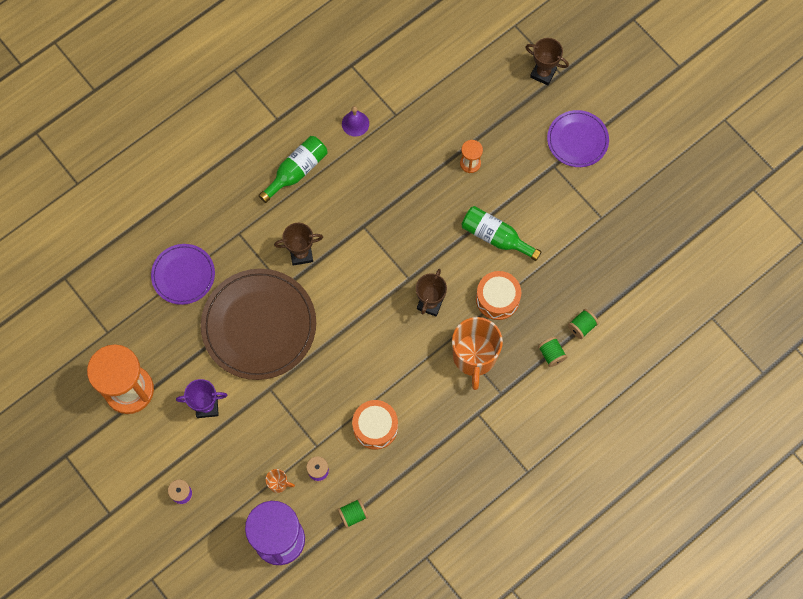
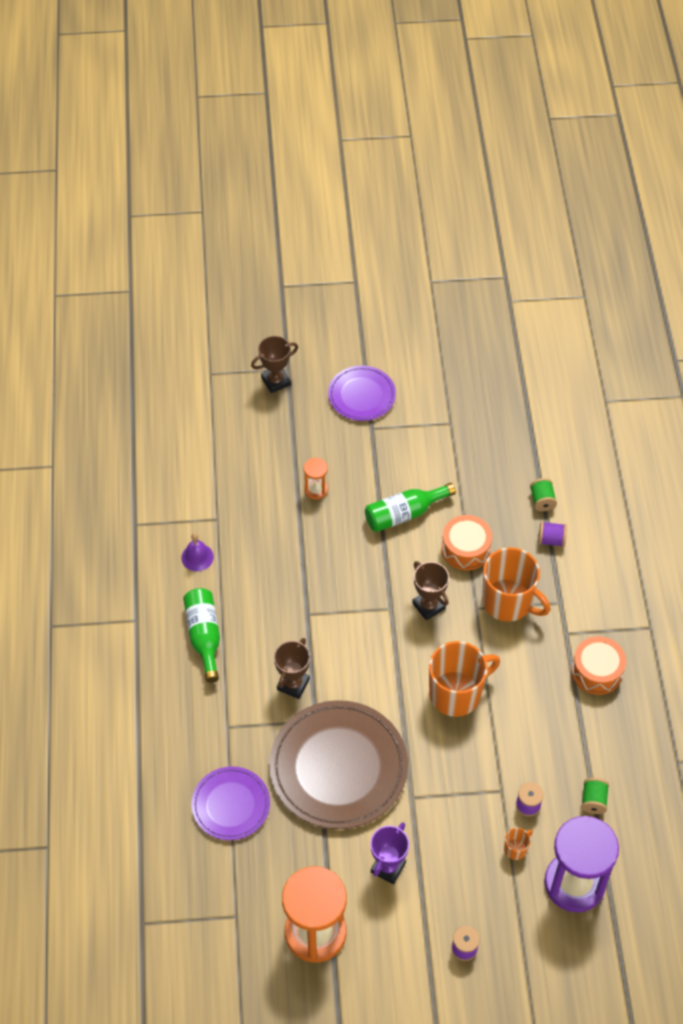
camera: 55 degrees left, 15 degrees down
(372, 367) = (456, 693): none -> orange mug
(375, 427) = (518, 727): orange drum -> orange drum (596, 671)
(551, 354) = (551, 540): green spool -> purple spool

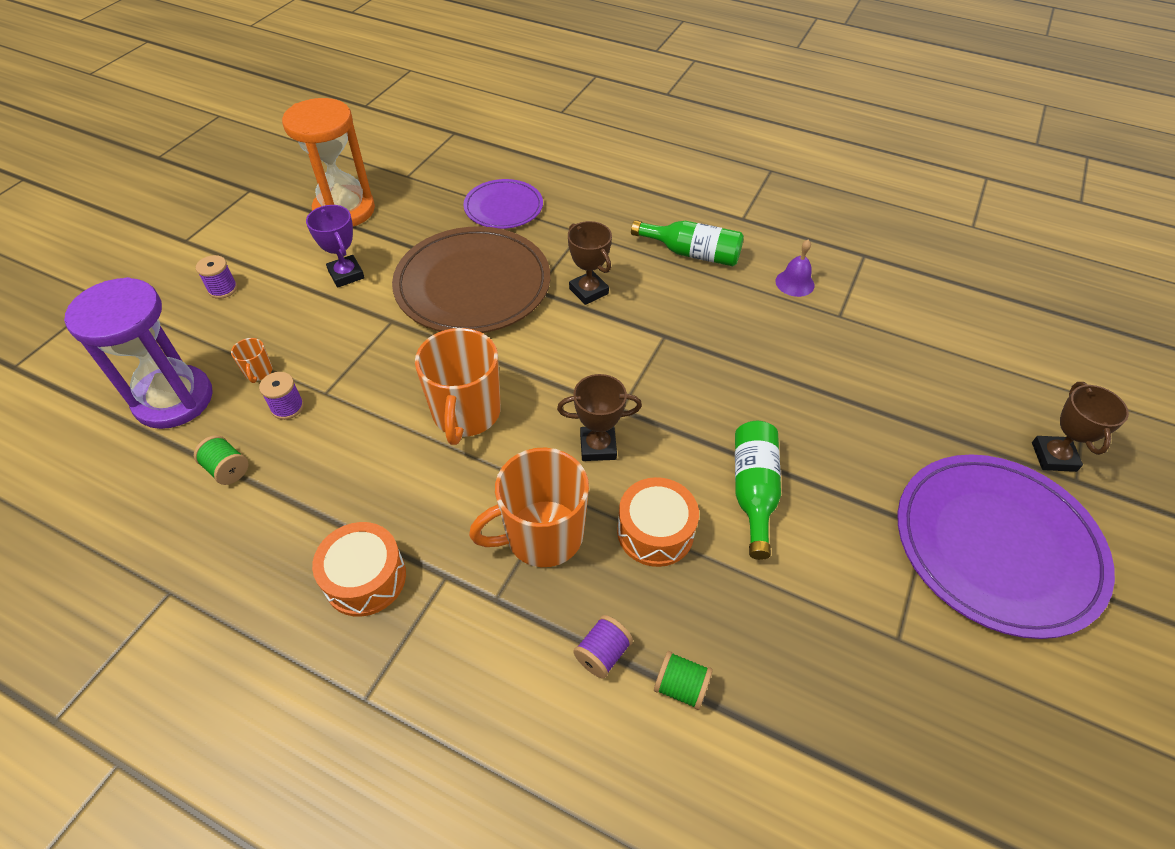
camera: 120 degrees right, 5 degrees down
(316, 489) = (840, 418): orange hourglass -> none
(361, 395) = (996, 545): purple plate -> purple plate, size x1.78

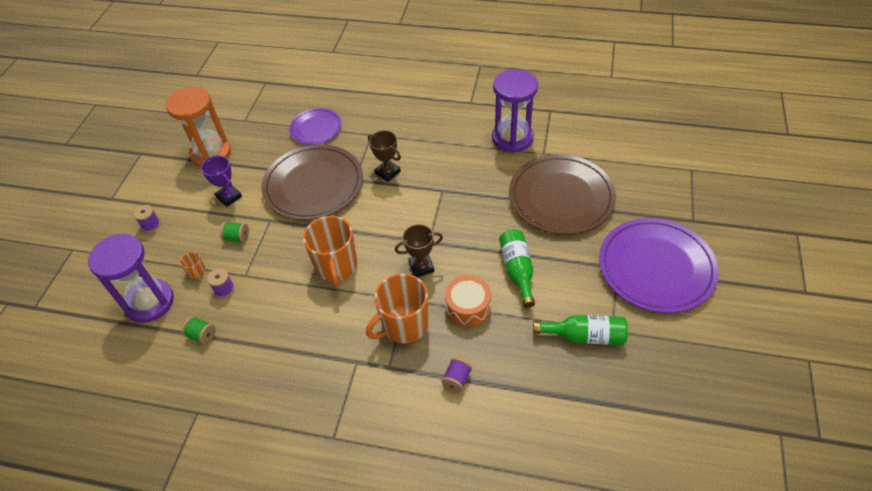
camera: 10 degrees left, 0 degrees up
(365, 578) = (310, 375): orange drum -> none
(680, 686) = (503, 385): green spool -> green spool (237, 238)
(692, 253) = (445, 133): green bottle -> green bottle (585, 336)
(794, 283) = (512, 138): purple bell -> purple hourglass
(853, 389) = (561, 197): none -> brown plate
(1053, 457) = (679, 210): brown trophy -> none

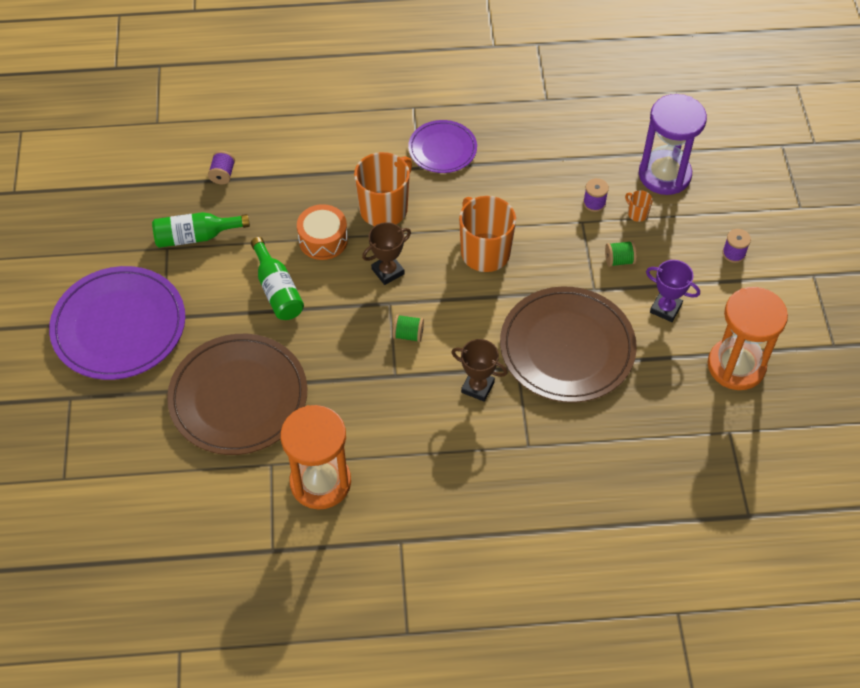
camera: 160 degrees right, 5 degrees up
(202, 335) = (586, 157): green spool -> green spool (408, 334)
(316, 128) = (614, 440): purple plate -> purple plate (442, 149)
(457, 379) = (316, 173): purple spool -> purple spool (223, 174)
(512, 138) = (320, 482): purple hourglass -> orange hourglass

